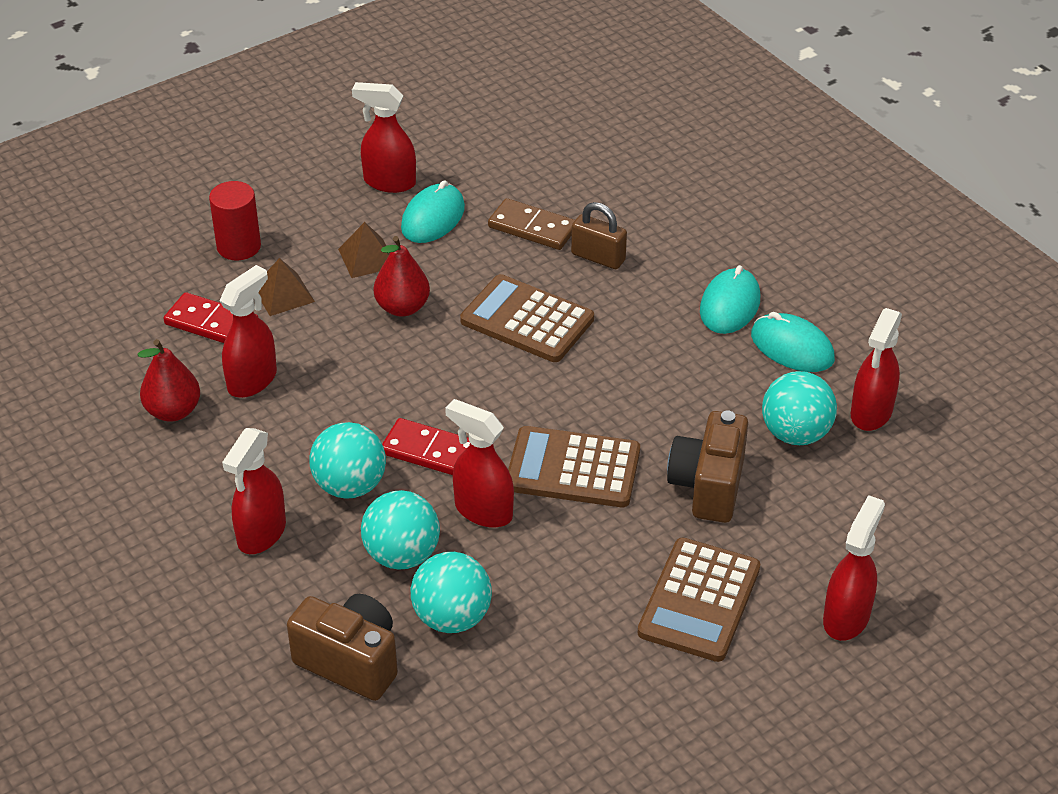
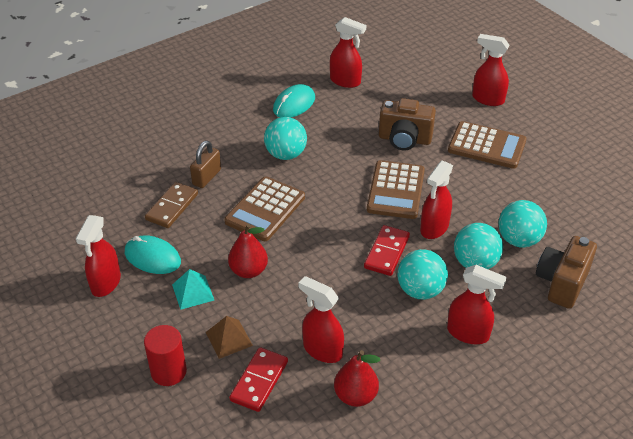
camera: 90 degrees left, 0 degrees up
(367, 258) = (193, 292): brown pyramid -> turquoise pyramid
(729, 305) = (257, 125): turquoise mouse -> none
(795, 434) = (362, 107): turquoise ball -> turquoise ball (286, 154)

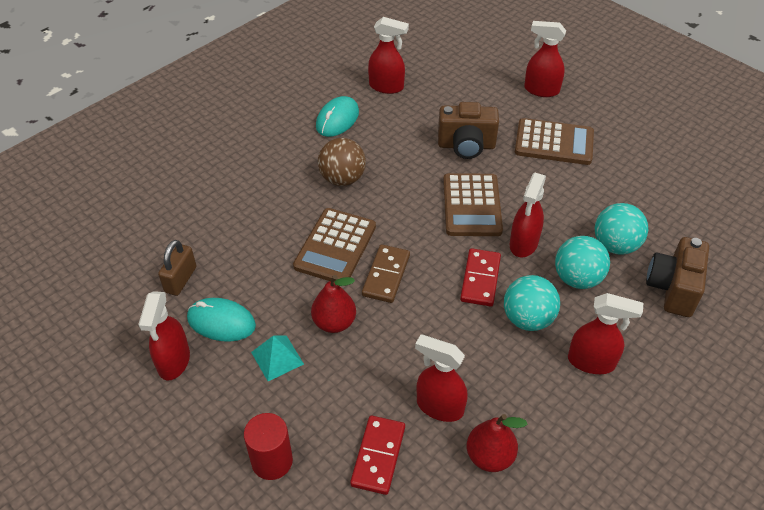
camera: 10 degrees left, 5 degrees up
(172, 207) = (229, 257): brown domino -> brown domino (386, 275)
(206, 177) = (261, 216): brown padlock -> brown padlock (180, 279)
(229, 339) = (331, 409): brown pyramid -> none
(286, 154) = (342, 179): turquoise ball -> brown ball

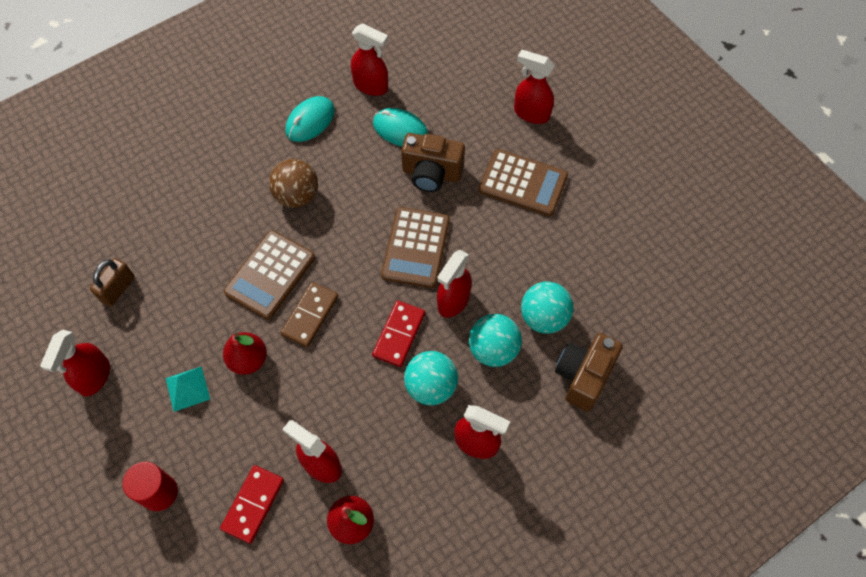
camera: 10 degrees right, 15 degrees up
(221, 322) = (145, 342): turquoise mouse -> turquoise mouse (400, 130)

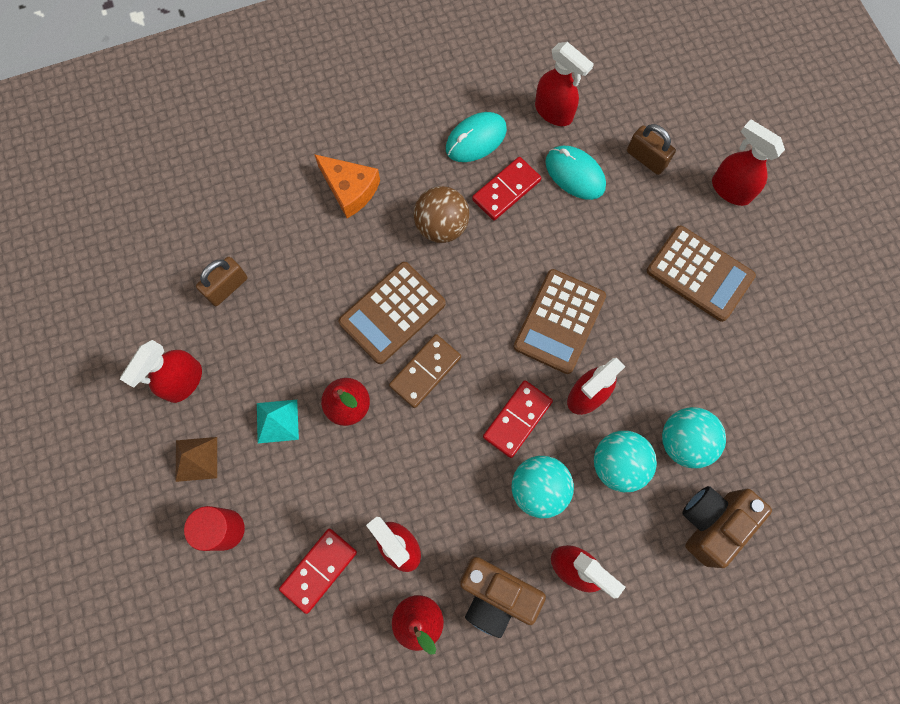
camera: 15 degrees right, 10 degrees up
(120, 439) = (196, 459): none -> brown pyramid
(210, 184) = (350, 189): none -> orange cheese
(345, 155) = (506, 190): none -> red domino
(431, 174) = (598, 236): brown camera -> brown camera (496, 595)
(456, 105) = (646, 159): none -> brown padlock

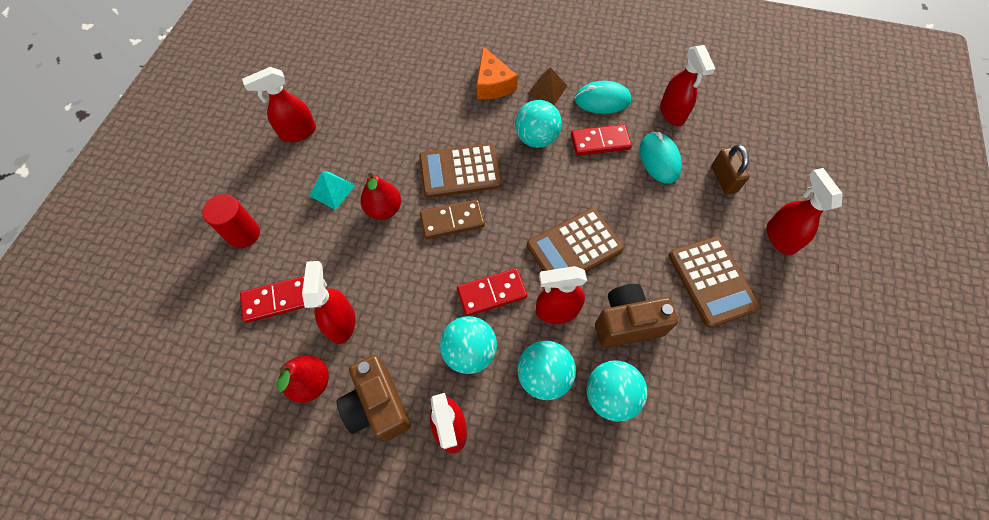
camera: 35 degrees right, 10 degrees down
(196, 459) = (265, 181): brown pyramid -> brown pyramid (547, 89)
(227, 287) = (369, 96): brown padlock -> none
(441, 226) = (536, 138): brown ball -> turquoise ball
(711, 523) = (588, 476): brown camera -> brown camera (627, 323)

